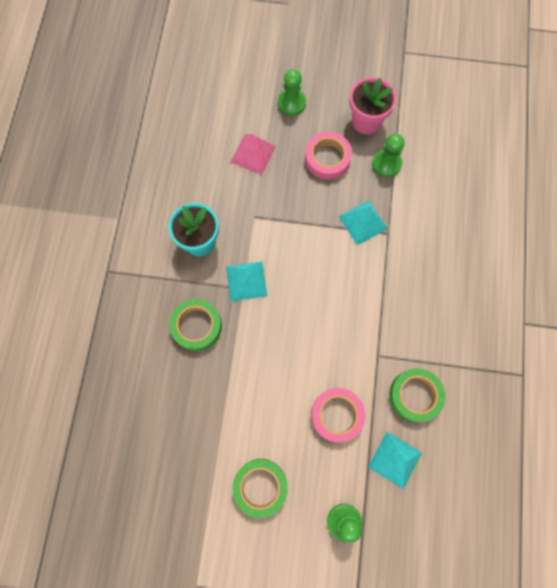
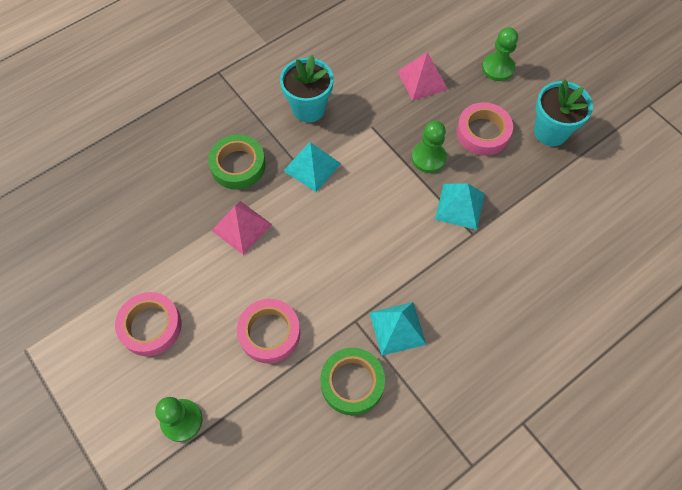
camera: 45 degrees right, 10 degrees down
(245, 365) = (241, 227): none -> pink pyramid
(260, 486) = (150, 326): green tape -> pink tape
(366, 121) = (550, 131): pink flower pot -> turquoise flower pot
(386, 164) = (533, 179): green pawn -> green pawn (428, 158)
(395, 459) = (277, 416): turquoise pyramid -> turquoise pyramid (397, 328)

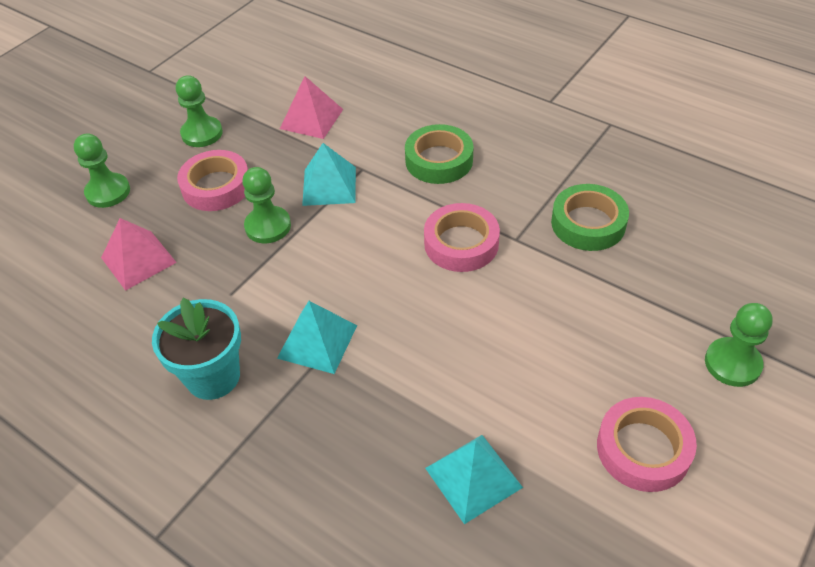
camera: 105 degrees left, 15 degrees down
(238, 165) = (343, 435): green tape -> green tape (439, 160)
(241, 227) = (445, 393): pink pyramid -> pink pyramid (311, 119)
(269, 333) = (575, 312): pink tape -> pink tape (461, 243)
(397, 328) = (506, 203): turquoise pyramid -> turquoise pyramid (473, 477)
(550, 131) = (202, 133): turquoise flower pot -> green pawn

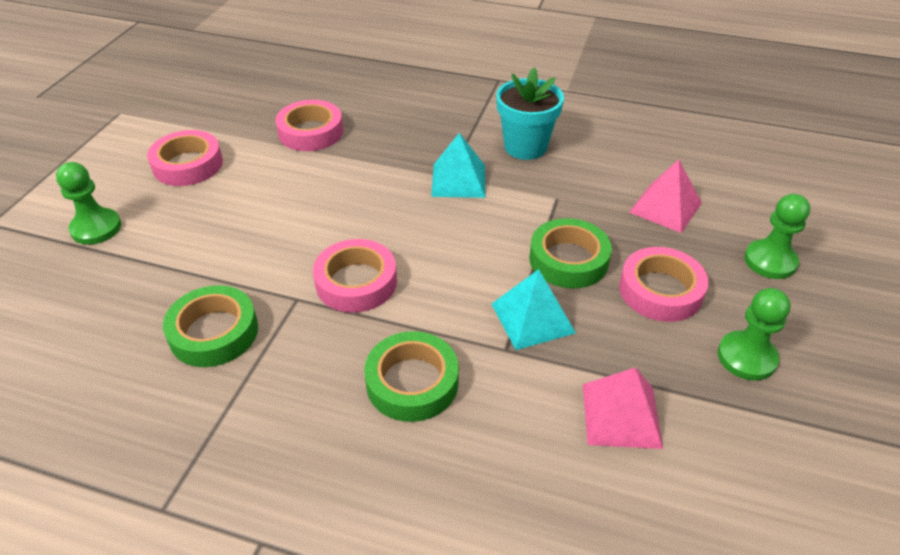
camera: 160 degrees right, 5 degrees down
(268, 226) = (568, 260): green pawn -> green tape
(473, 477) = (311, 132): turquoise pyramid -> pink tape

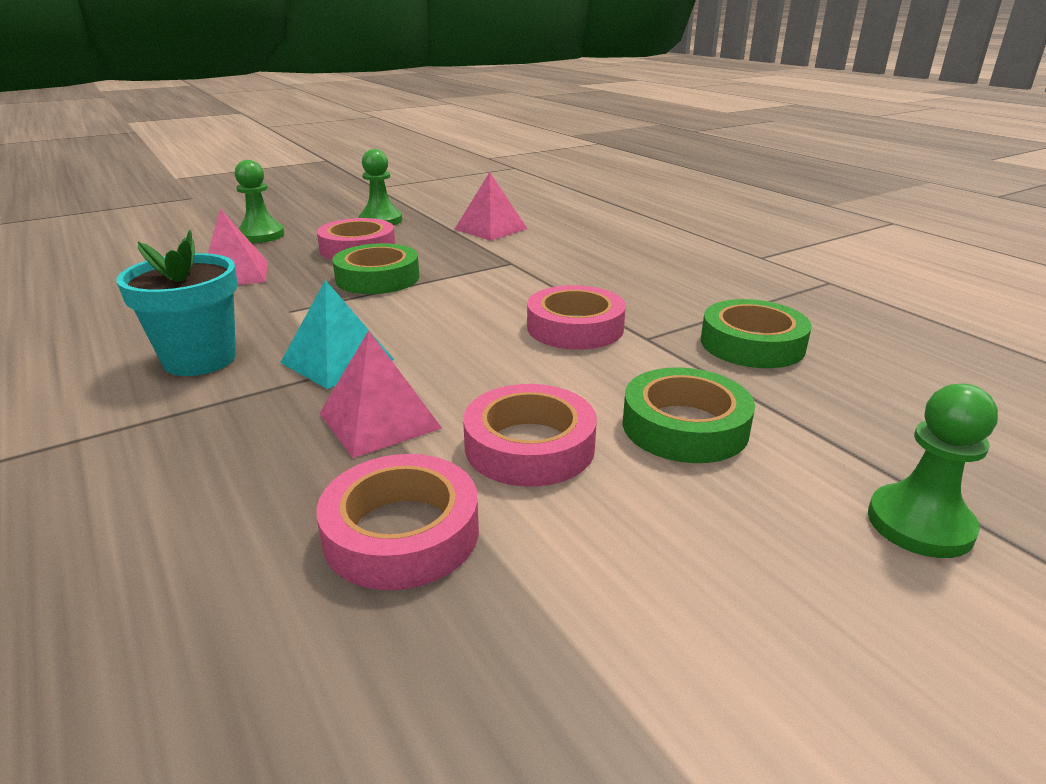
camera: 140 degrees left, 15 degrees down
(188, 164) = (699, 583): pink tape -> pink tape (529, 446)
(382, 162) = (379, 420): none -> pink pyramid
(412, 382) = (599, 271): green tape -> green tape (685, 426)
(532, 318) = (466, 266): turquoise pyramid -> none

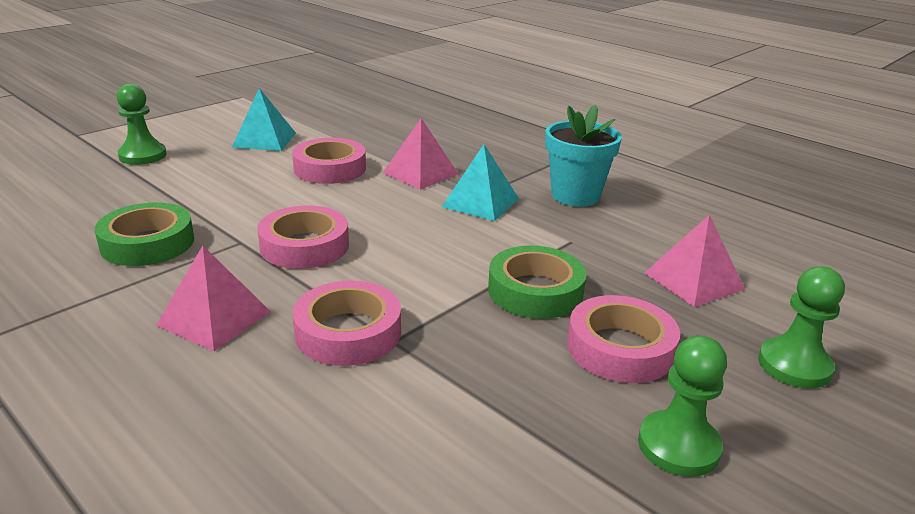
camera: 165 degrees right, 0 degrees up
(401, 532) = (379, 140): pink tape -> pink tape (348, 332)
(491, 229) = (463, 442): pink pyramid -> pink pyramid (214, 318)
(672, 562) = (264, 140): none -> turquoise pyramid
(685, 426) = (237, 183): green tape -> none

